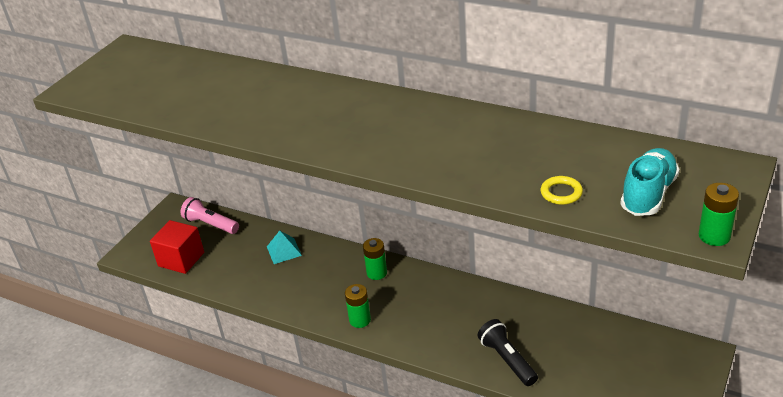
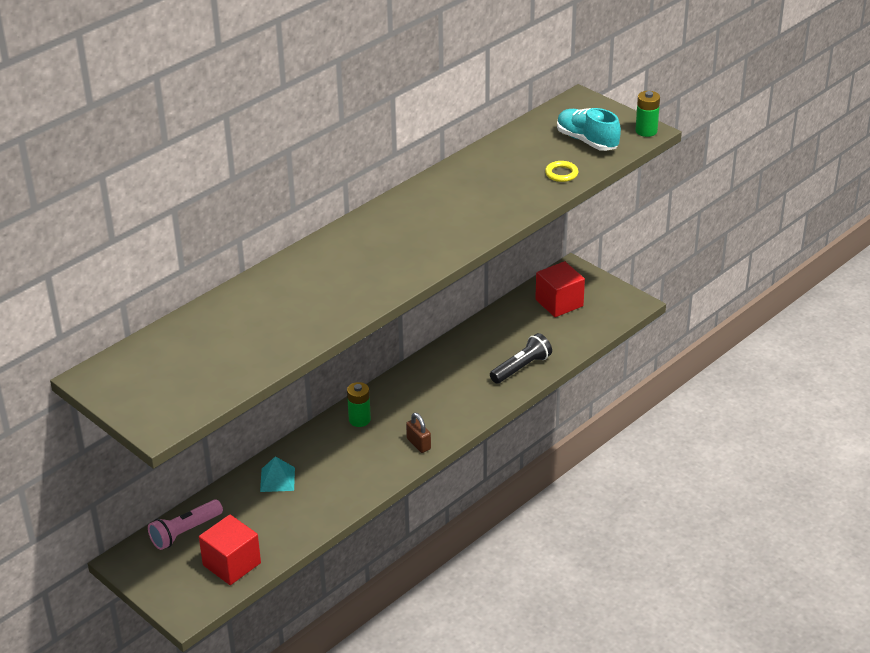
camera: 75 degrees left, 0 degrees up
(360, 320) = (418, 444): green battery -> brown padlock
(507, 360) = (521, 368): black flashlight -> black flashlight turned 150 degrees clockwise
(635, 360) = (559, 303): none -> red cube

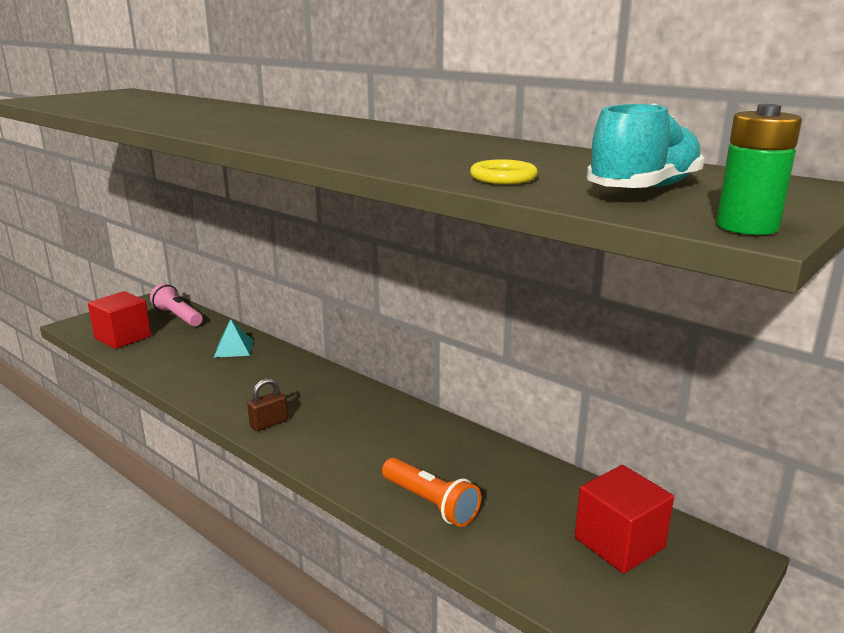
camera: 85 degrees right, 15 degrees down
(359, 420) = (321, 384): green battery -> none
(521, 368) = (430, 503): black flashlight -> orange flashlight

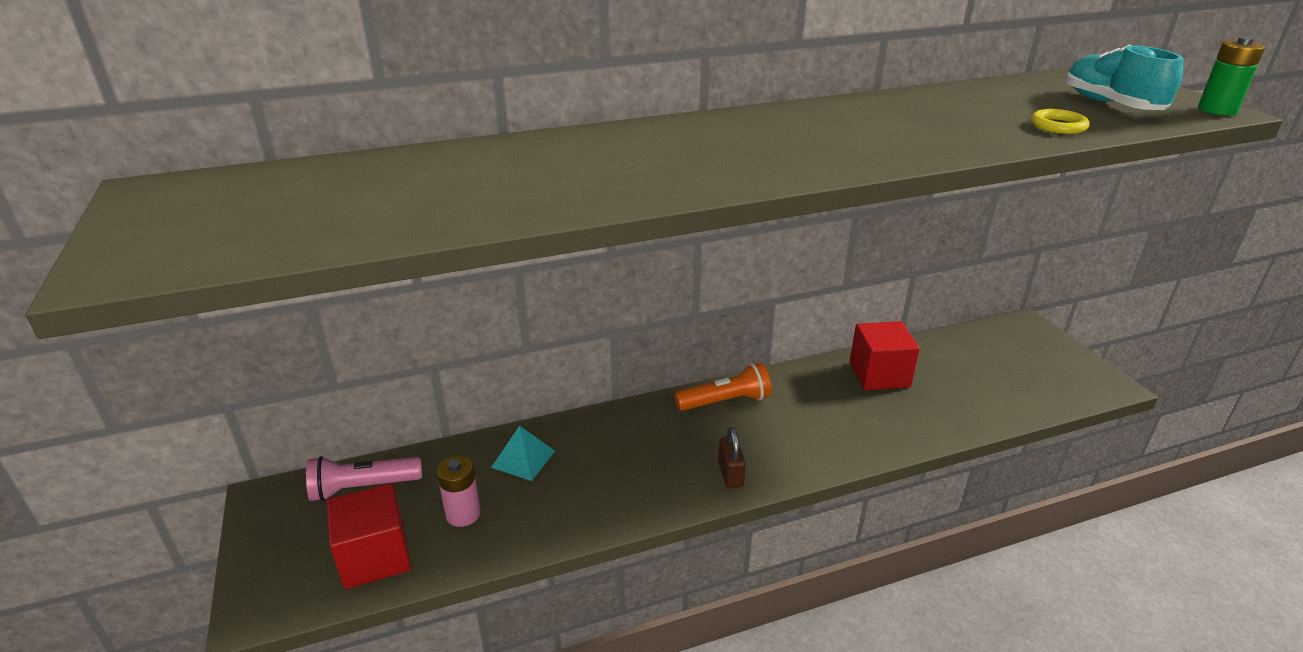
camera: 60 degrees left, 10 degrees up
(170, 348) = (463, 514): none -> pink battery
(430, 503) = (919, 419): orange flashlight -> orange flashlight (725, 401)
(619, 543) = (999, 357): red cube -> red cube (879, 374)

